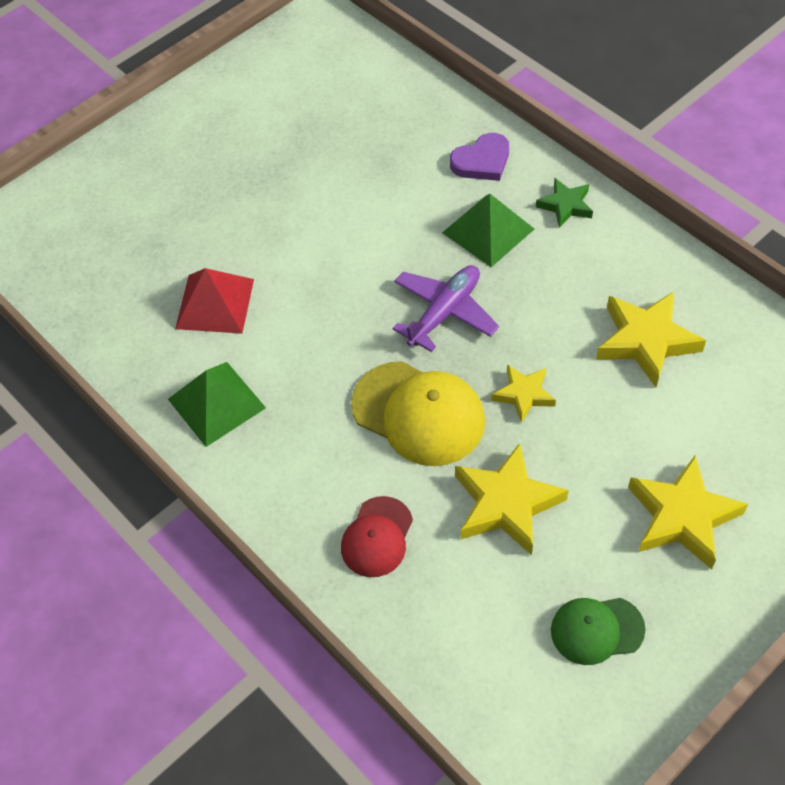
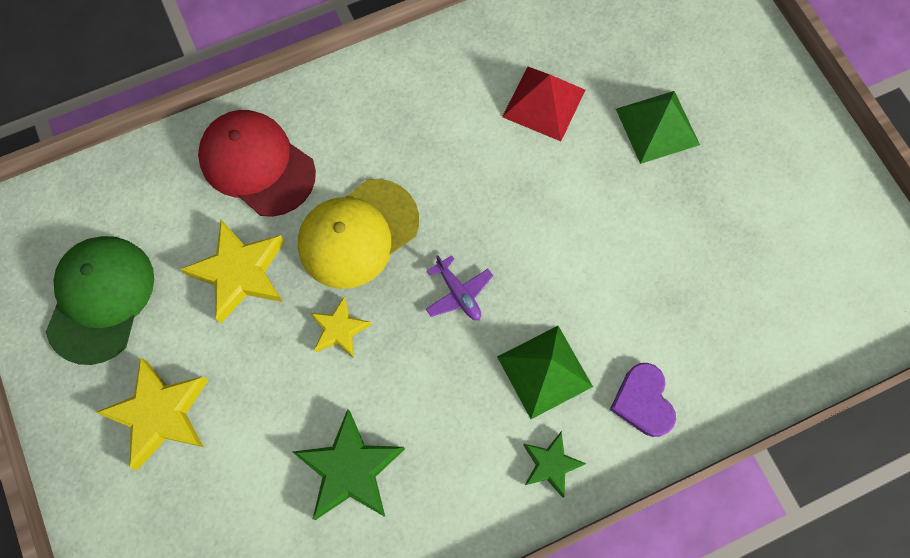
camera: 105 degrees right, 15 degrees up
(216, 403) = (435, 80): green pyramid -> green pyramid (657, 126)
(377, 537) = (257, 164): red cap -> red cap, size x1.66
(444, 312) = (458, 293): purple plane -> purple plane, size x0.64
(596, 630) = (100, 299): green cap -> green cap, size x1.66
(646, 341) = (350, 469): yellow star -> green star

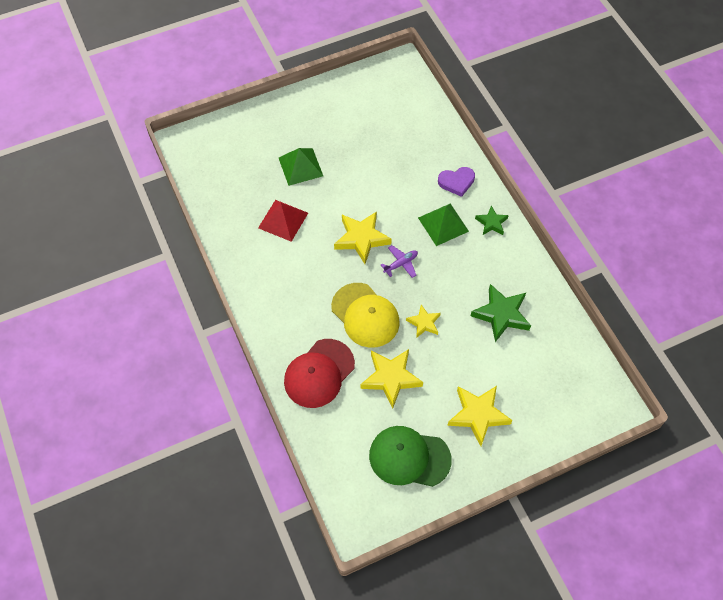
camera: 90 degrees left, 10 degrees down
(509, 228) = (361, 239): none -> yellow star

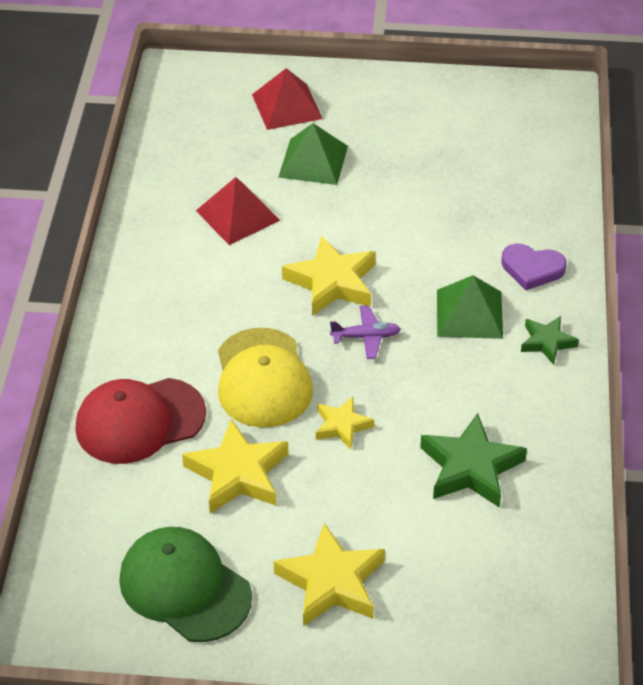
camera: 30 degrees right, 15 degrees down
(262, 137) = (287, 106): none -> red pyramid

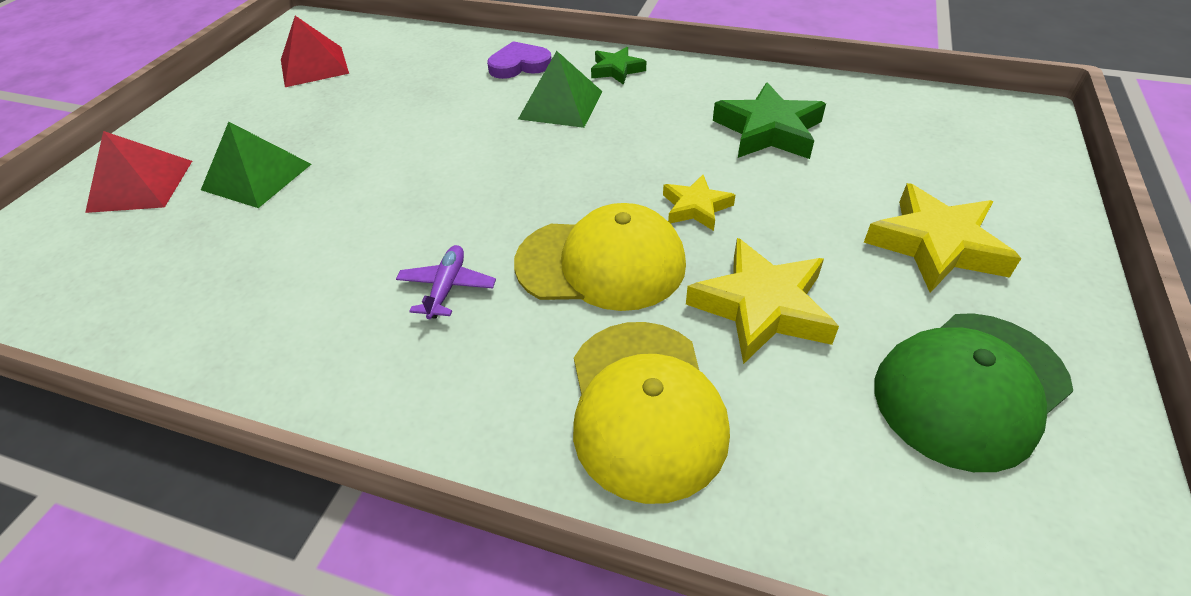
camera: 75 degrees left, 0 degrees up
(140, 421) = (645, 407): red cap -> yellow cap
(238, 215) = (297, 252): red pyramid -> red pyramid (314, 66)
(332, 282) = (466, 187): yellow star -> none
(366, 337) = (564, 173): purple plane -> purple plane (447, 288)
(532, 269) = (519, 65): purple heart -> purple heart turned 135 degrees counterclockwise

